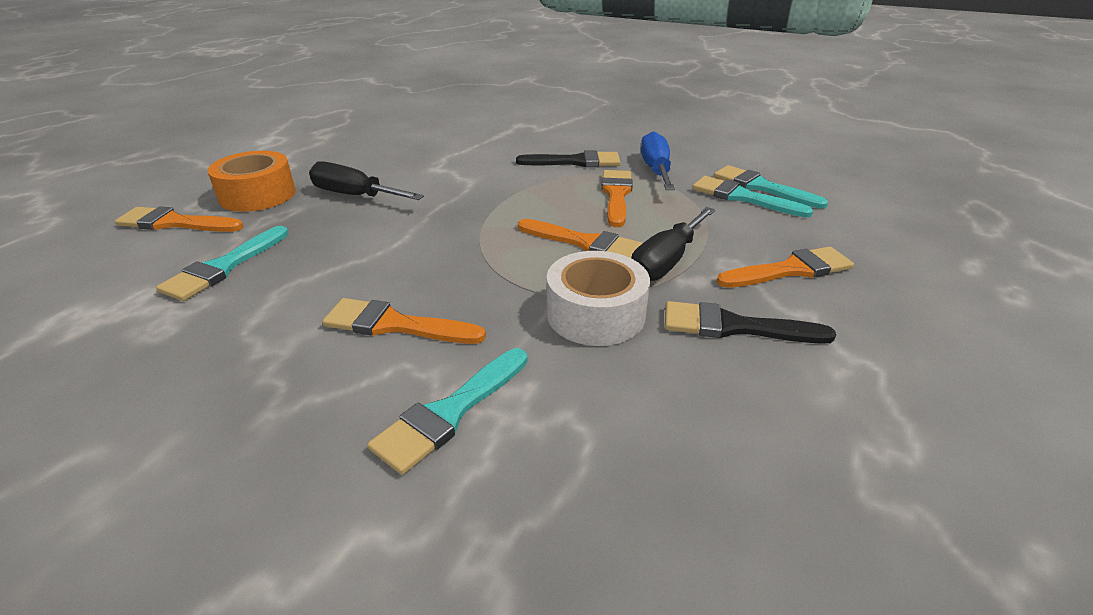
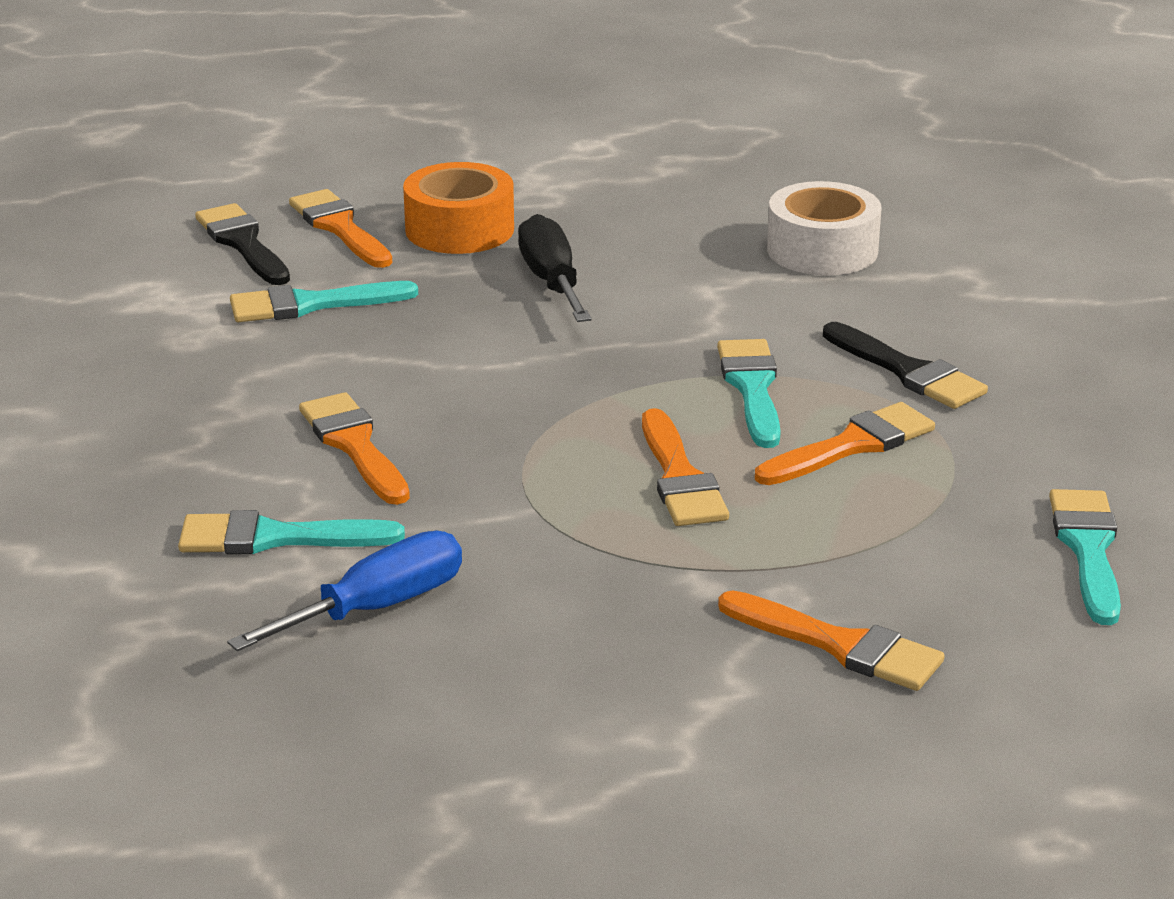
camera: 50 degrees right, 5 degrees down
(595, 314) = (534, 547): white tape -> white tape (822, 250)
(656, 170) = (995, 443): blue screwdriver -> blue screwdriver (376, 608)
(666, 261) = (721, 549): black screwdriver -> none
(734, 327) = (636, 643): black brush -> black brush (243, 243)
(742, 197) = (1018, 544): turquoise brush -> turquoise brush (752, 388)

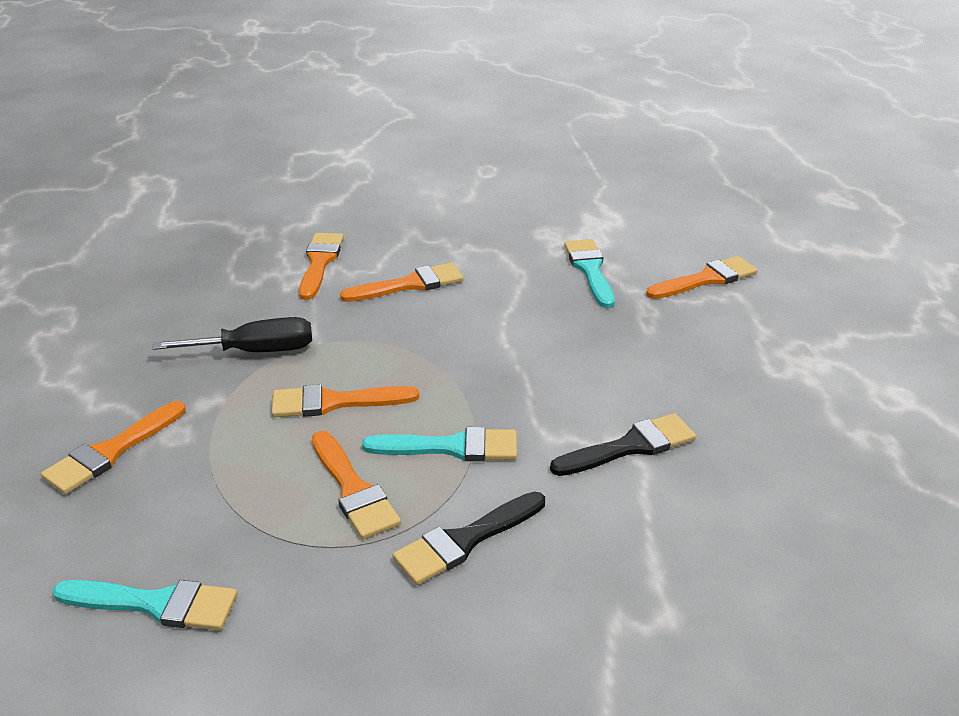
camera: 95 degrees right, 5 degrees up
(243, 243) = (676, 246): black brush -> black brush (630, 446)
(276, 538) = (320, 262): turquoise brush -> orange brush
(376, 608) = (240, 291): blue screwdriver -> none
(459, 229) = (712, 326): orange tape -> none
(552, 282) = (628, 363): black screwdriver -> black screwdriver (256, 351)
(822, 250) = (703, 517): white tape -> none

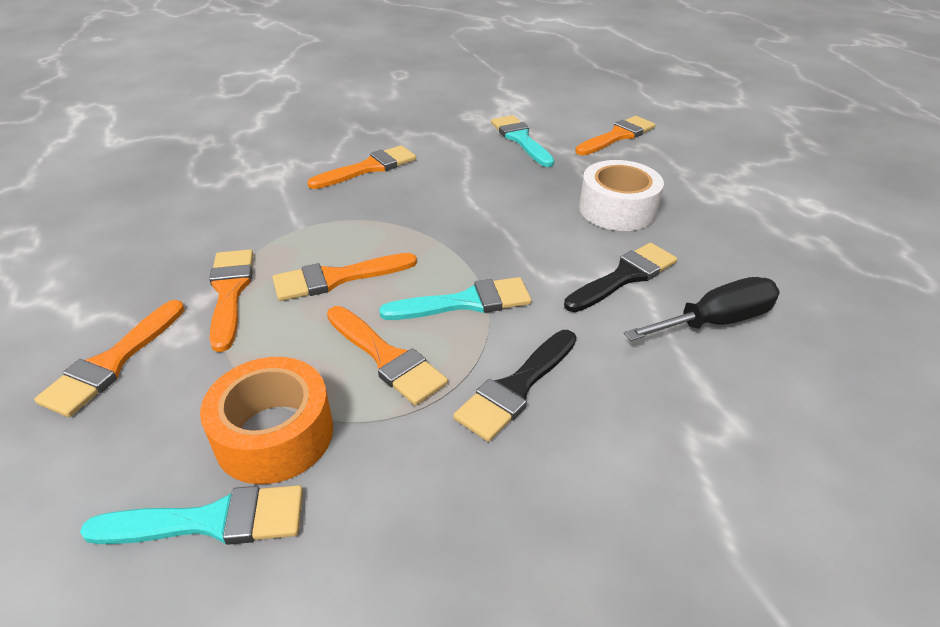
camera: 15 degrees left, 5 degrees up
(229, 542) = (274, 434): none -> orange tape
(256, 351) = (241, 243): black screwdriver -> black screwdriver (715, 321)
(320, 262) = (277, 159): orange brush -> orange brush (230, 292)
(660, 369) = (617, 209): none -> white tape

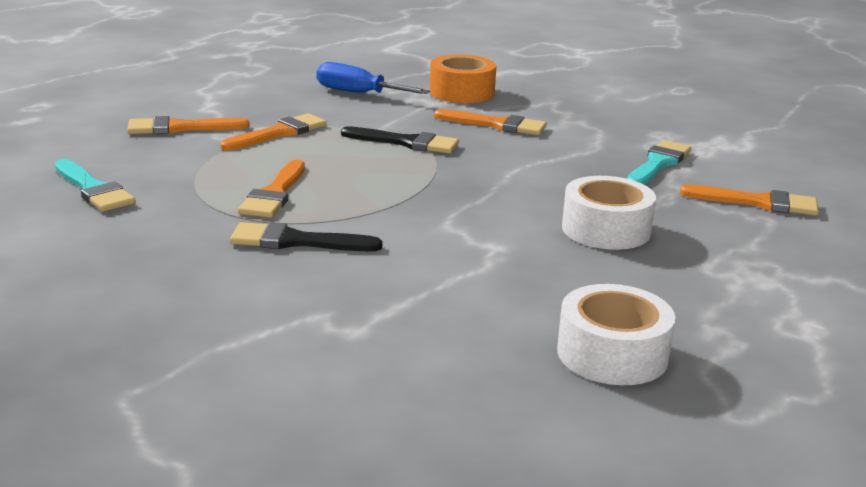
camera: 55 degrees right, 15 degrees down
(196, 203) = (358, 93): none -> blue screwdriver
(274, 434) = (170, 184): orange tape -> orange tape (462, 92)
(337, 278) = (338, 156): orange brush -> none
(466, 302) = (370, 202): turquoise brush -> none
(624, 276) = (497, 253): black brush -> black brush (406, 142)
(715, 321) = (486, 303): black screwdriver -> none
(825, 297) = (612, 354): none -> white tape

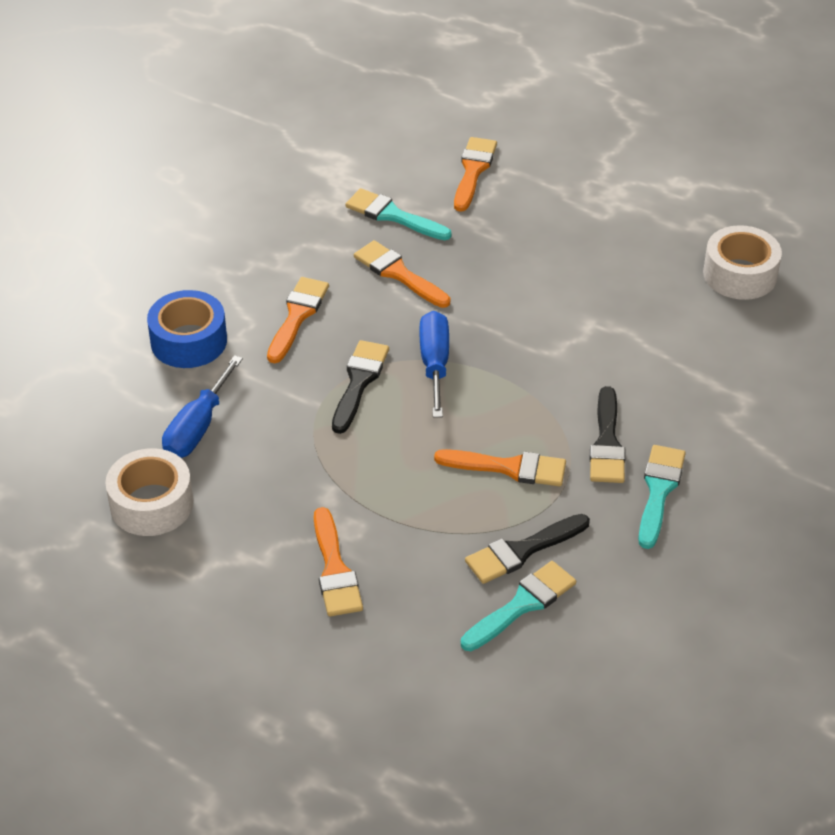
camera: 90 degrees left, 20 degrees up
(161, 193) = (522, 551): none -> black brush
(211, 263) = (659, 491): none -> turquoise brush
(279, 133) = (342, 483): orange brush -> orange brush (398, 273)
(429, 171) = (434, 364): none -> blue screwdriver
(462, 92) = (189, 341): orange tape -> blue tape
(606, 229) = (544, 260): white tape -> white tape (151, 504)

